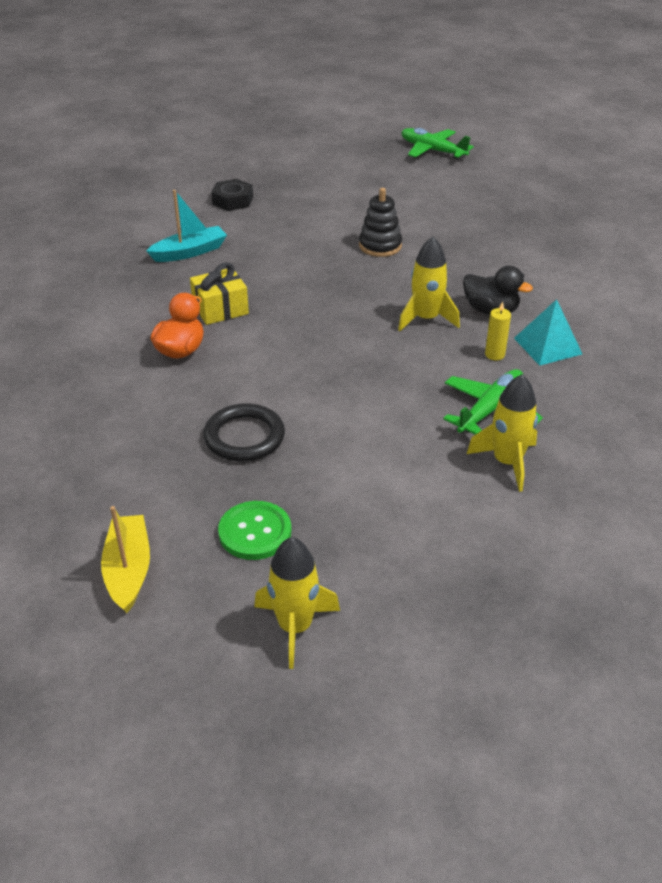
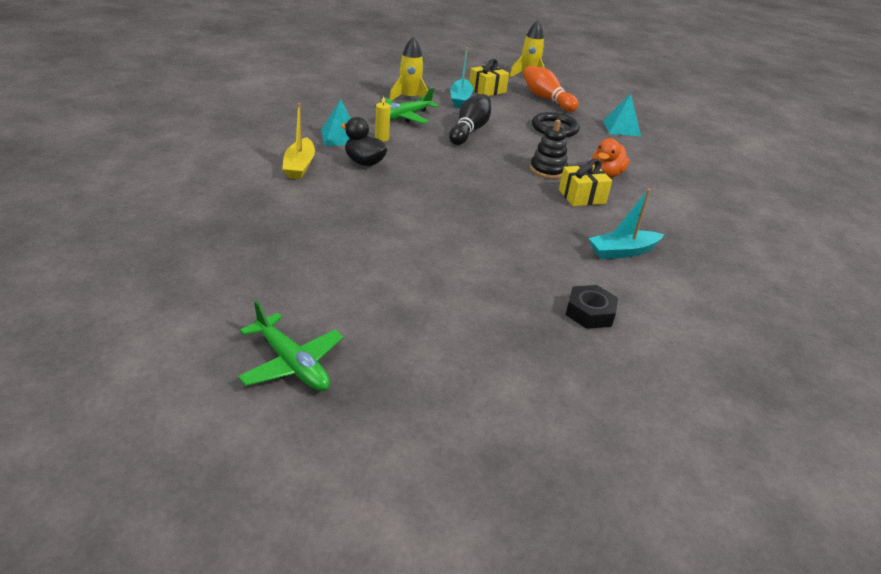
camera: 175 degrees left, 5 degrees down
(122, 467) = (621, 128): none -> turquoise pyramid
(128, 570) = (603, 98): yellow boat -> yellow boat (299, 166)
(255, 532) = (546, 99): green button -> orange bowling pin
(377, 533) = (487, 90): none -> yellow gift
(380, 246) = (431, 228): black stacking toy -> black stacking toy (548, 170)
(380, 400) = (469, 130): none -> black bowling pin
(419, 484) = (460, 99): none -> turquoise boat
(426, 319) = (418, 165): yellow rocket -> none

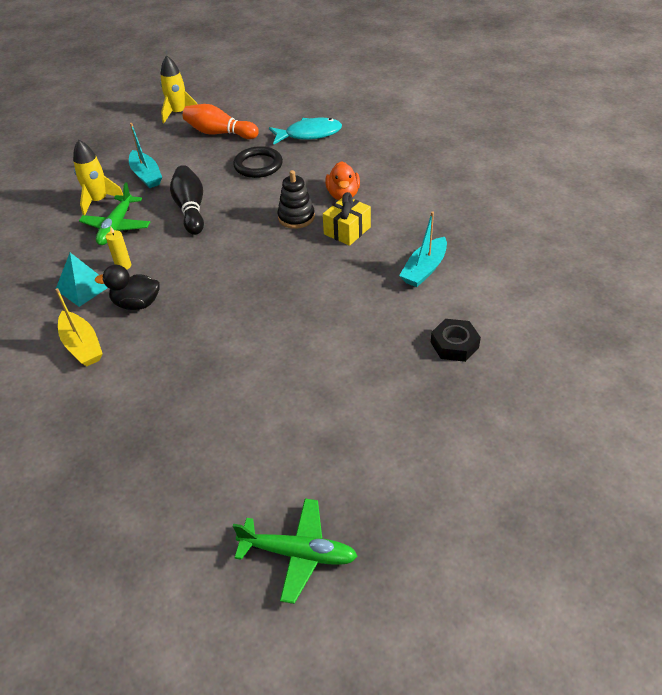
camera: 30 degrees left, 10 degrees up
(487, 90) = (159, 150): yellow gift -> none
(621, 128) = (309, 134): turquoise pyramid -> turquoise fish

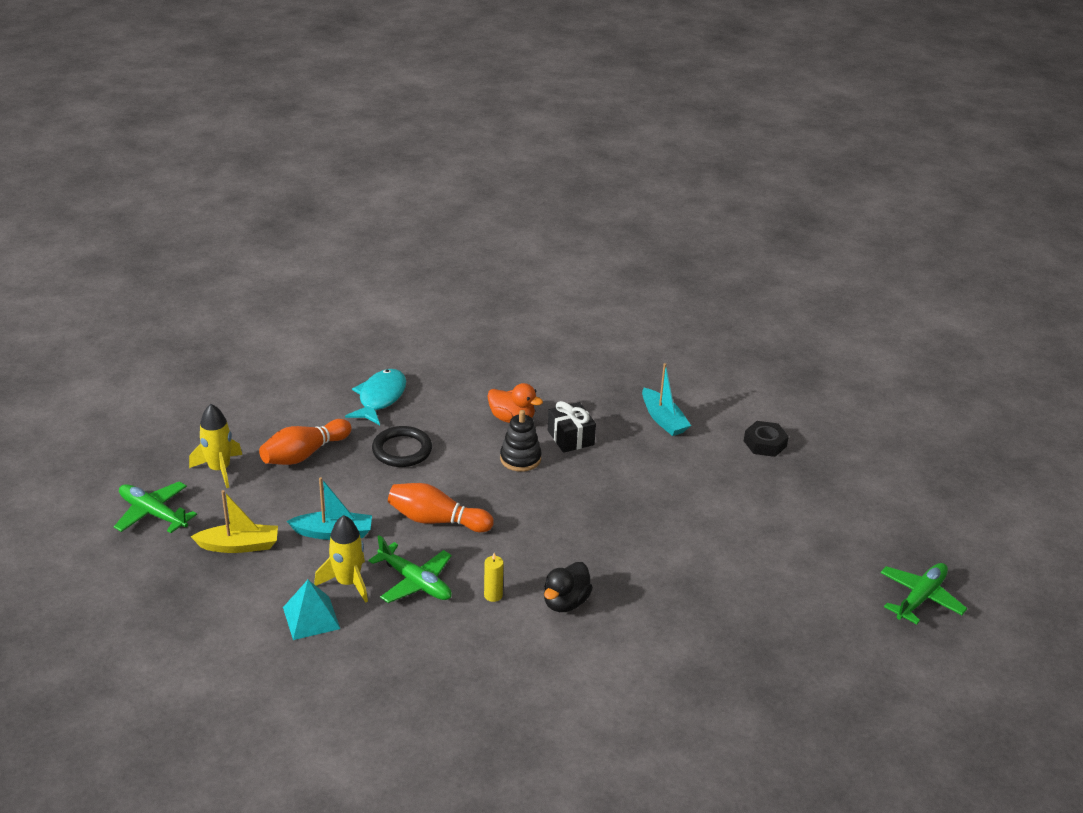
camera: 65 degrees left, 10 degrees down
(82, 346) = (600, 656): yellow boat -> yellow boat (239, 546)
(83, 287) = (504, 633): turquoise pyramid -> turquoise pyramid (311, 618)
(119, 111) = (153, 513): none -> green plane
(191, 209) = (436, 520): black bowling pin -> orange bowling pin
(347, 230) = (570, 438): yellow gift -> black gift

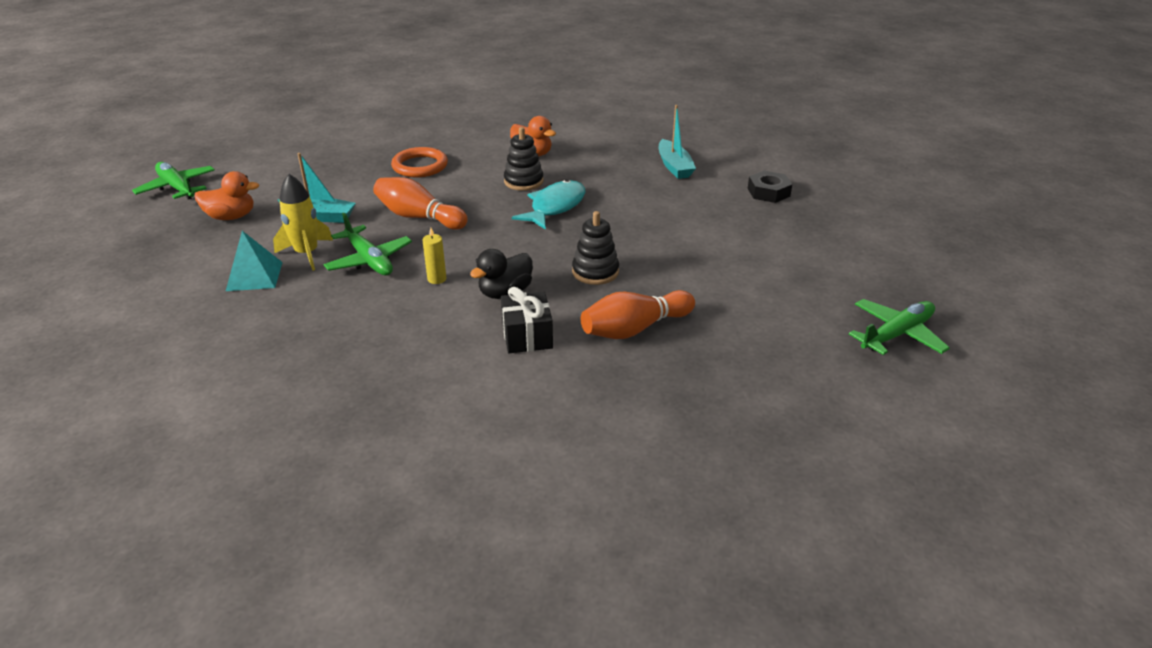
camera: 15 degrees right, 0 degrees up
(219, 469) = (255, 164): yellow rocket -> none
(239, 546) = (231, 217): yellow boat -> orange duck
(304, 454) = (333, 161): orange bowling pin -> orange bowling pin (634, 329)
(380, 398) = (424, 131): turquoise fish -> turquoise fish (555, 207)
(402, 450) = (420, 166): black ring -> orange ring
(570, 438) = (579, 171): black gift -> black gift (527, 336)
(638, 566) = (595, 272): none -> black stacking toy

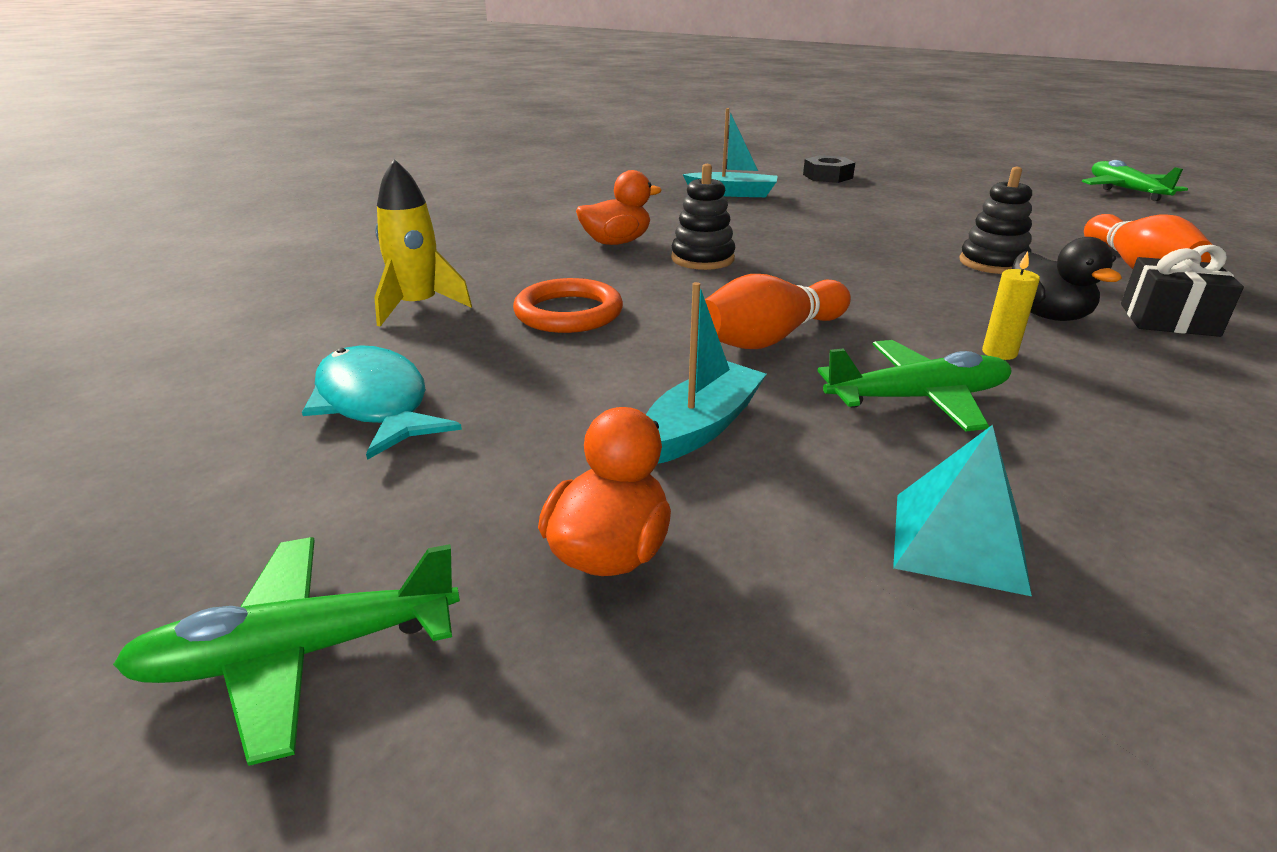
camera: 65 degrees left, 5 degrees down
(307, 254) = (868, 460): yellow rocket -> yellow rocket (418, 307)
(555, 207) = (798, 255): turquoise fish -> turquoise fish (375, 404)

